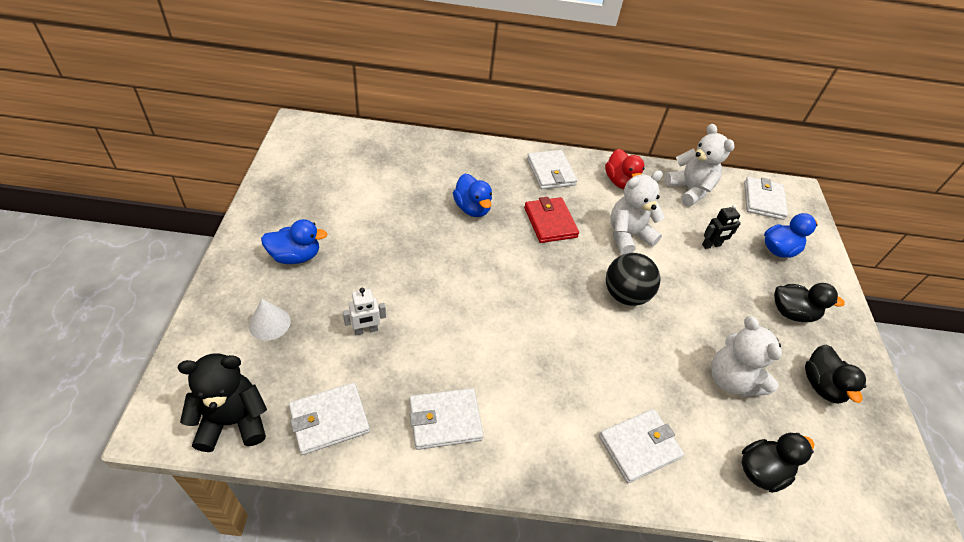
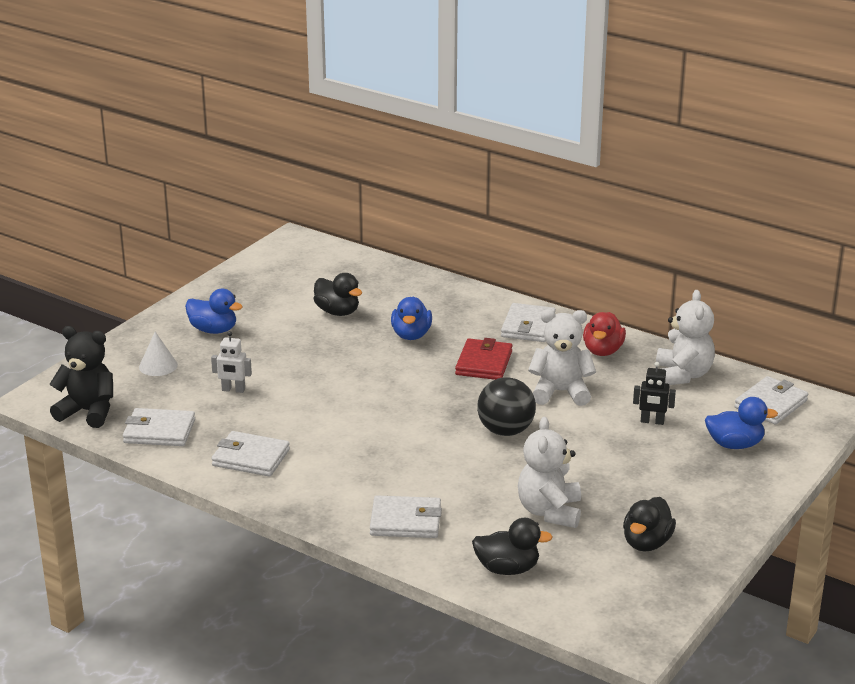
camera: 35 degrees right, 20 degrees down
(792, 313) = (683, 490): black duck -> black duck (337, 312)

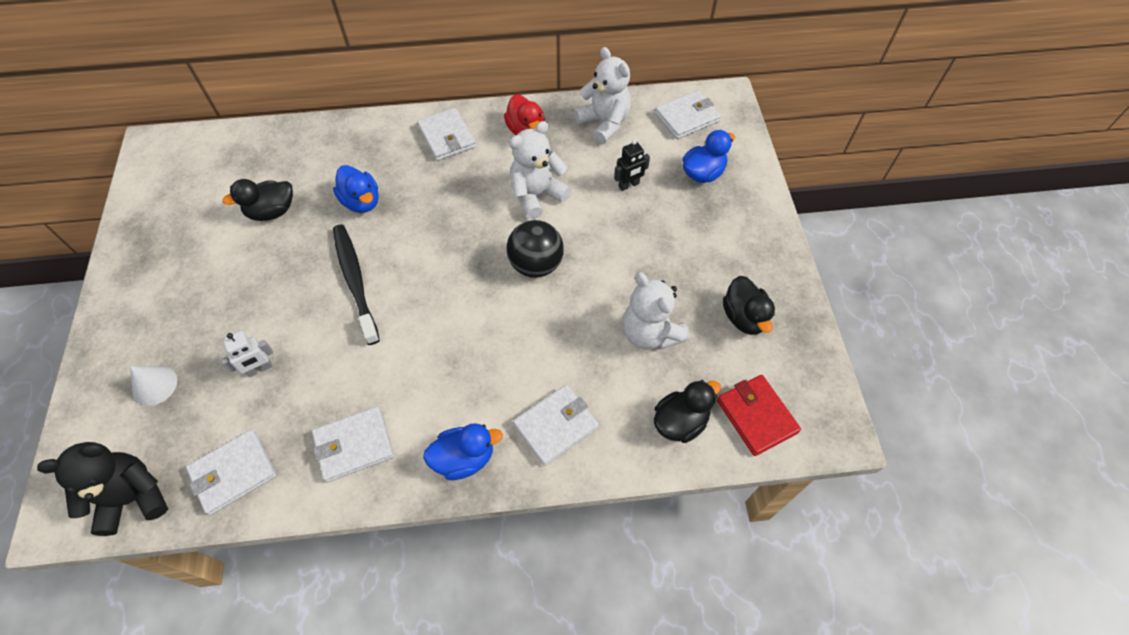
camera: 40 degrees left, 30 degrees up
(213, 330) = (171, 303): blue duck -> blue duck (464, 458)
(337, 312) = (272, 212): black duck -> black duck turned 150 degrees clockwise
(353, 376) = (355, 282): none -> black toothbrush
(484, 363) = (450, 199): red wallet -> red wallet (756, 416)
(770, 404) = (686, 117): white wallet -> white wallet turned 60 degrees clockwise

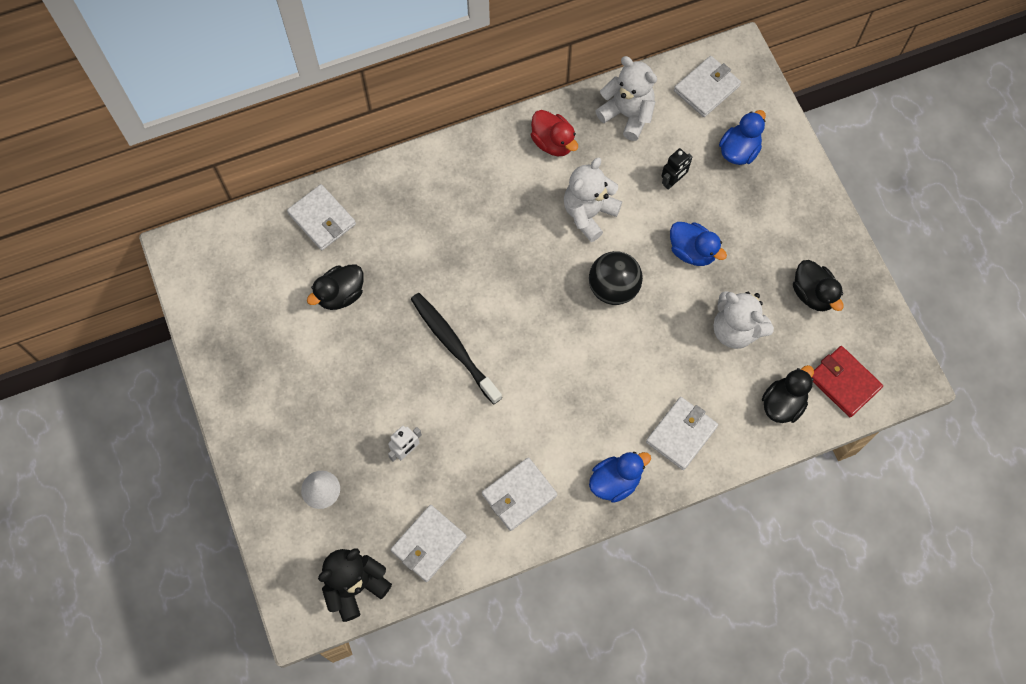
camera: 15 degrees left, 10 degrees up
(361, 202) = (423, 262): blue duck -> blue duck (692, 251)
(447, 137) = (476, 168): white wallet -> white wallet (322, 219)

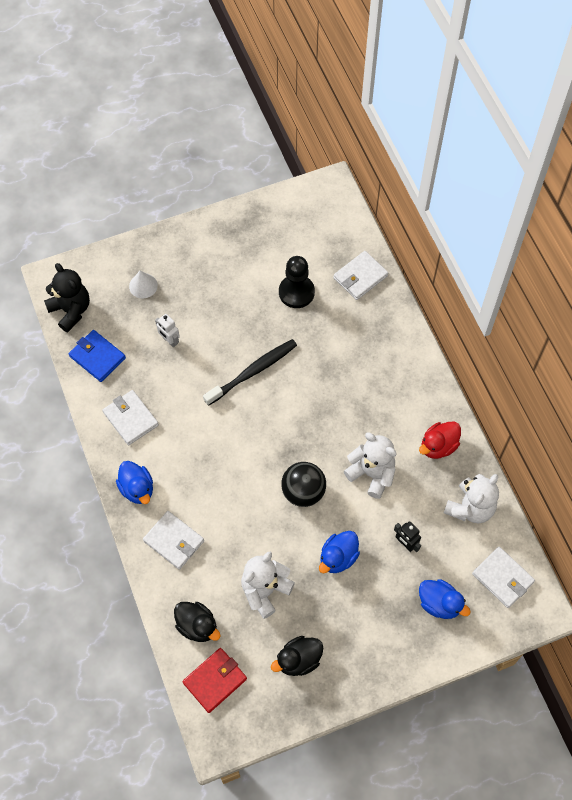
camera: 90 degrees right, 5 degrees down
(340, 294) = (296, 292): black duck -> black pawn
(428, 544) = (97, 357): white wallet -> blue wallet

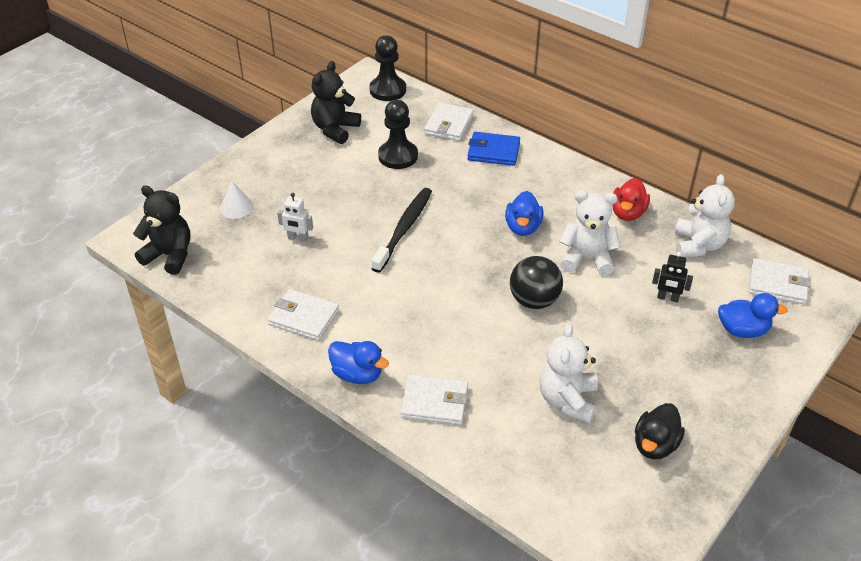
camera: 30 degrees left, 20 degrees down
(97, 357) = (228, 282): blue wallet -> blue wallet (493, 151)
(197, 626) = (523, 468): black duck -> none
(215, 680) = (585, 510): red wallet -> none
(265, 237) = (335, 129): none -> black teddy bear
(336, 212) = (388, 90): none -> black pawn
(338, 557) = (615, 338): blue duck -> blue duck (523, 227)

